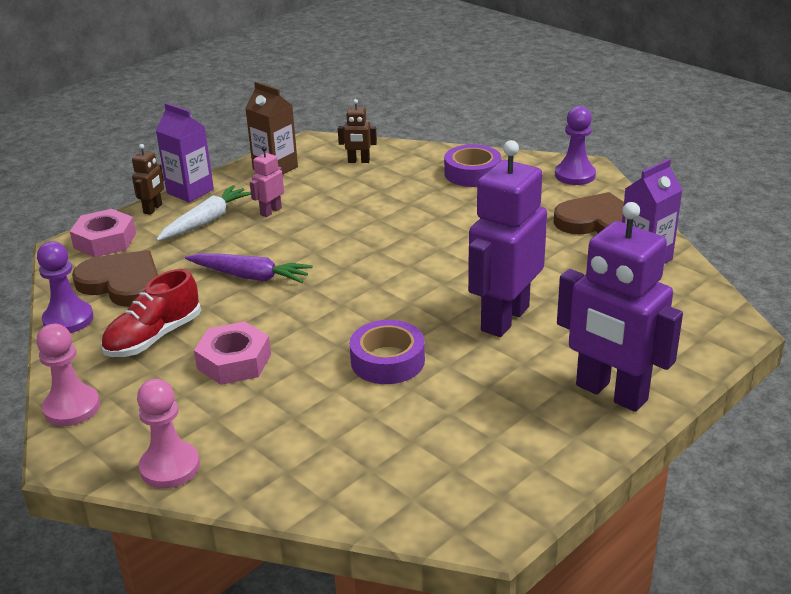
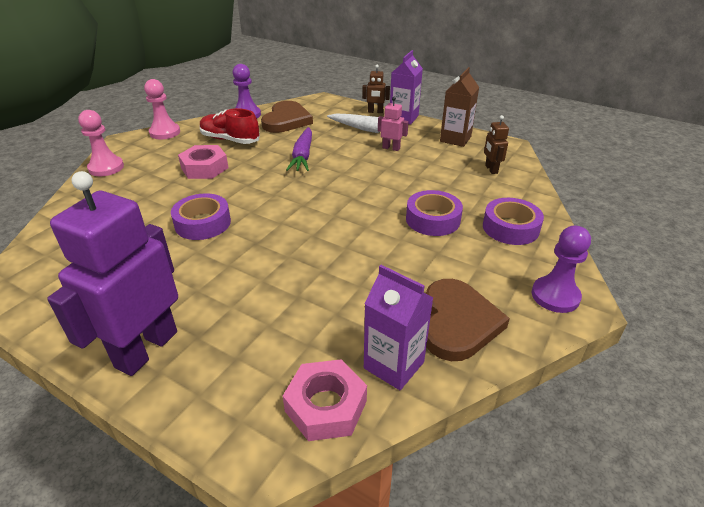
camera: 75 degrees right, 5 degrees up
(105, 241) = (331, 107): pink nut -> pink nut (326, 406)
(442, 209) = (433, 219): none -> purple tape
(504, 318) = (262, 273): purple robot -> none

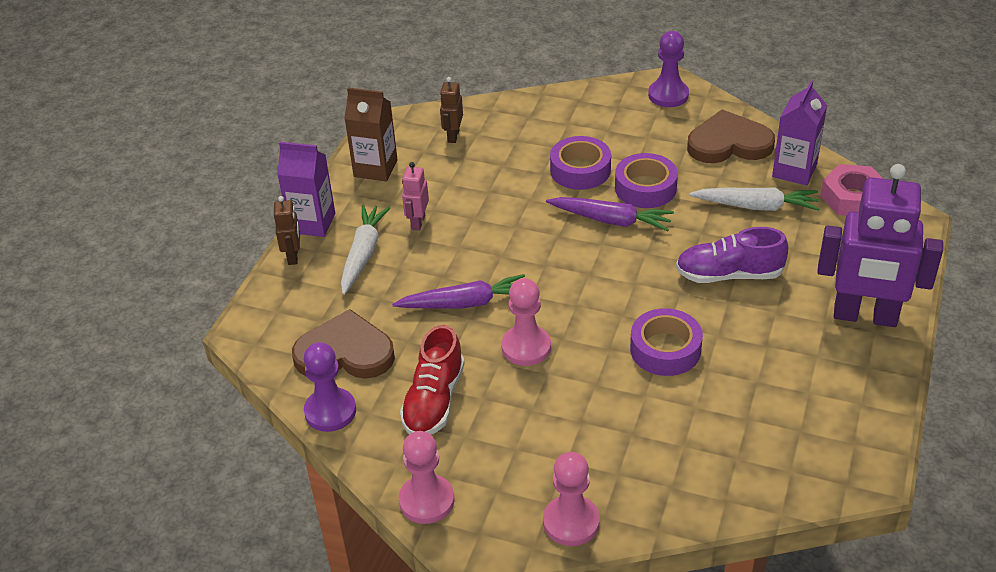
camera: 100 degrees left, 5 degrees up
(204, 168) = (532, 398): pink nut -> none
(248, 171) = (526, 347): none -> pink pawn
(259, 273) = (729, 275): none -> purple shoe
(344, 315) = (755, 206): none -> white carrot
(360, 224) = (610, 220): none -> purple carrot
(491, 169) = (453, 136): brown robot -> brown robot turned 120 degrees clockwise
(510, 228) = (574, 119): purple tape -> purple tape (645, 188)

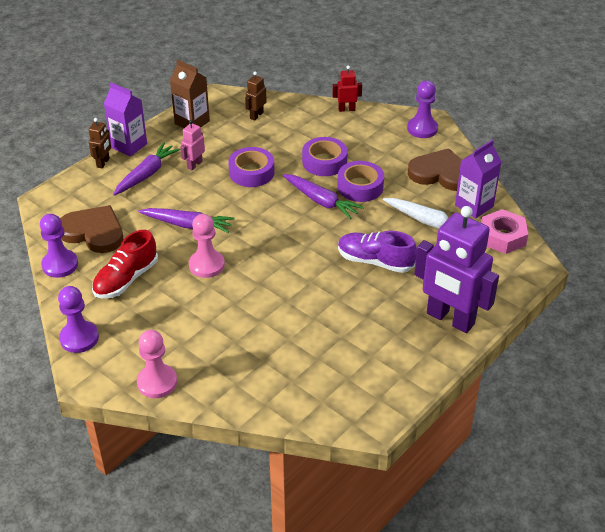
camera: 20 degrees right, 0 degrees up
(363, 254) = (146, 175): white carrot -> purple carrot
(427, 501) = (79, 338): pink pawn -> purple pawn
(560, 96) = (346, 109): none -> red robot
(665, 349) = (296, 296): purple tape -> purple tape (251, 172)

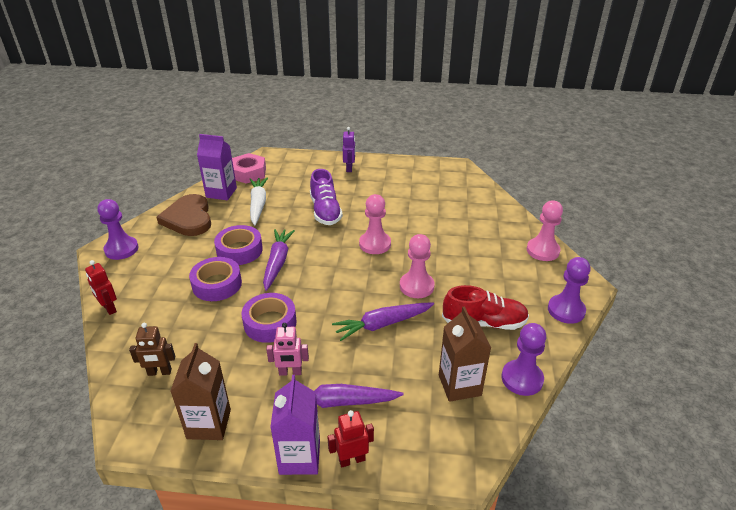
camera: 125 degrees left, 5 degrees down
(93, 232) = (459, 385): brown heart -> brown carton
(103, 163) = (352, 460): brown robot -> red robot
(187, 225) = (383, 324): purple carrot -> purple carrot turned 90 degrees counterclockwise
(288, 269) = (375, 244): none -> pink pawn
(450, 319) = (349, 168): purple robot -> purple robot, size x0.44

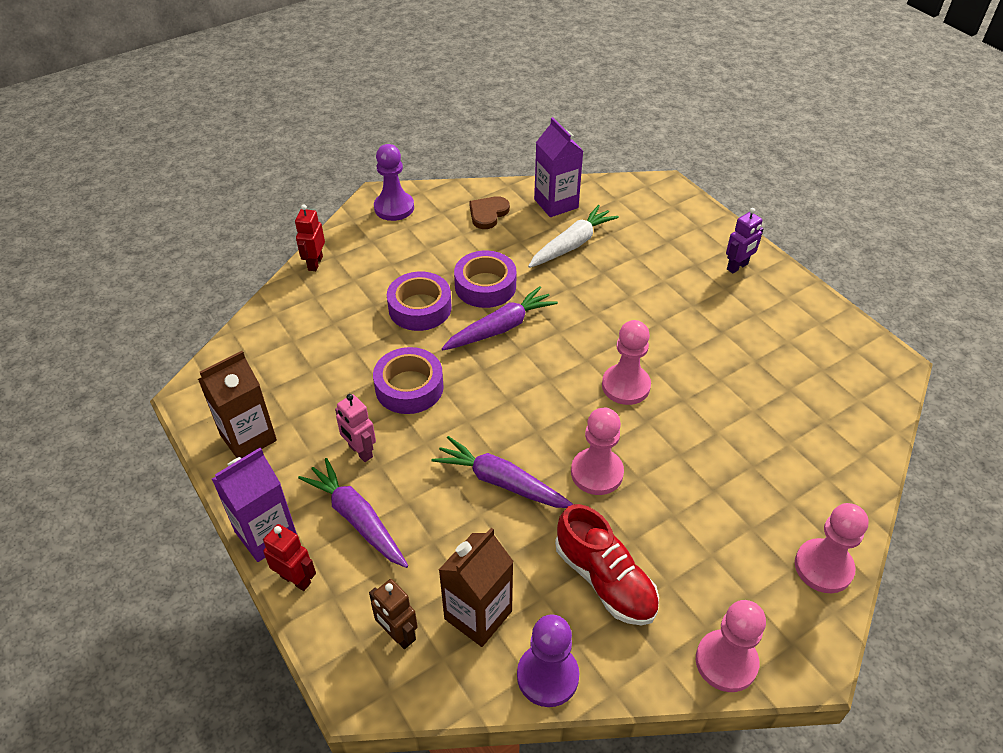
camera: 50 degrees right, 10 degrees up
(159, 372) = (275, 357): brown robot -> brown robot (398, 635)
(188, 218) = (488, 214): brown heart -> brown heart, size x0.57
(248, 173) = (614, 197): pink nut -> none
(325, 211) = (630, 303): purple shoe -> none
(566, 310) = (726, 662): purple pawn -> pink pawn

